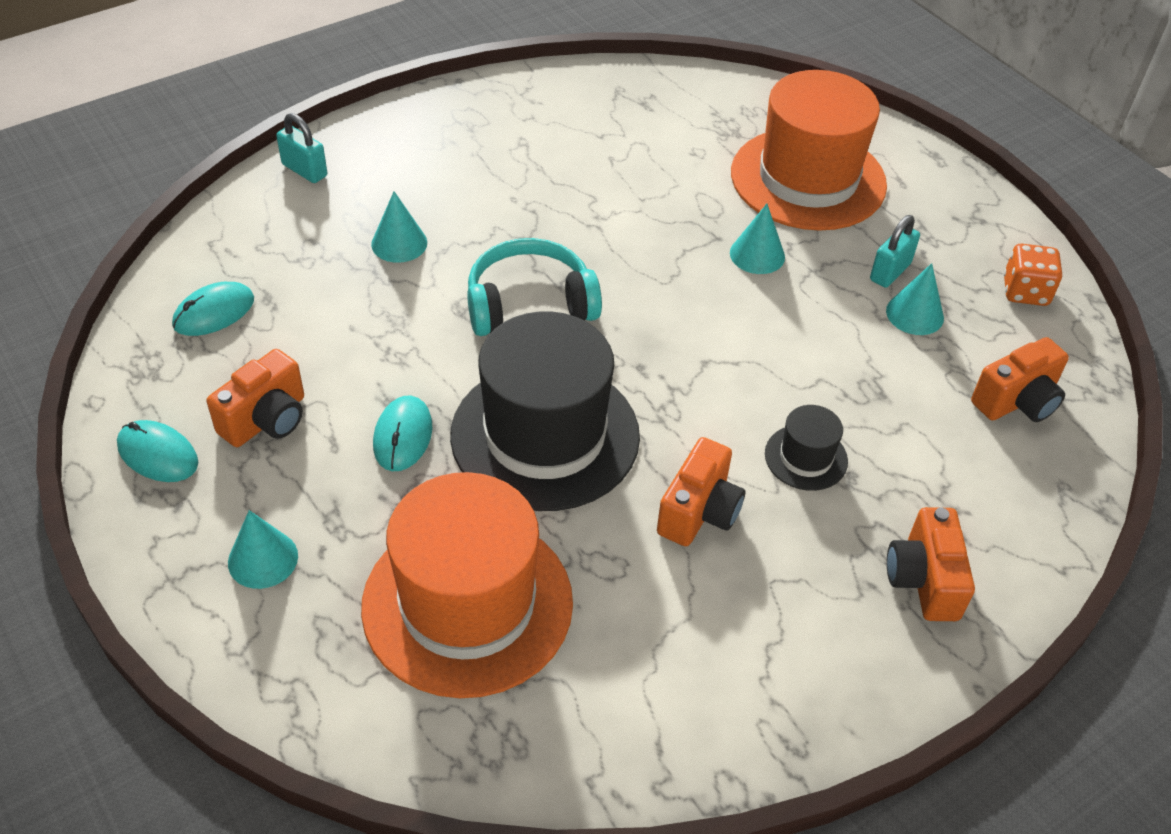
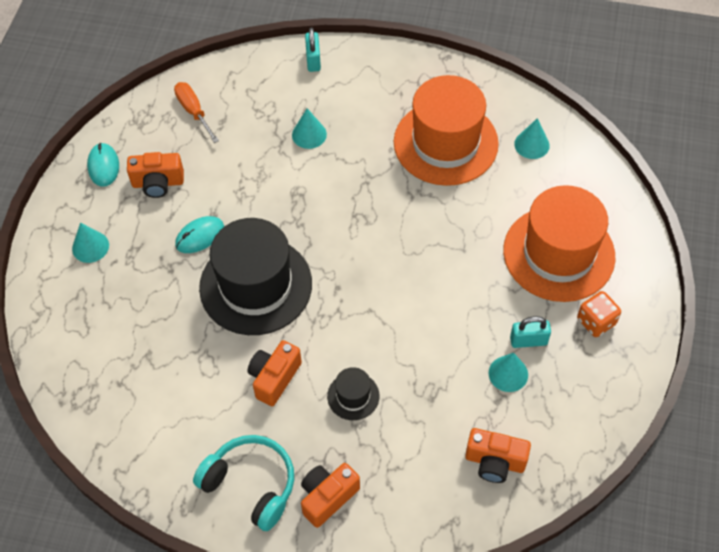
camera: 50 degrees right, 10 degrees up
(214, 312) = (194, 112): turquoise mouse -> orange screwdriver
(467, 603) = (138, 333): orange hat -> orange hat (445, 143)
(529, 304) = (328, 214): turquoise headphones -> turquoise headphones (251, 484)
(699, 512) = (274, 378): orange camera -> orange camera turned 135 degrees clockwise
(757, 255) = (471, 275): turquoise cone -> turquoise cone (532, 144)
(1025, 292) = (588, 413): orange dice -> orange dice (596, 321)

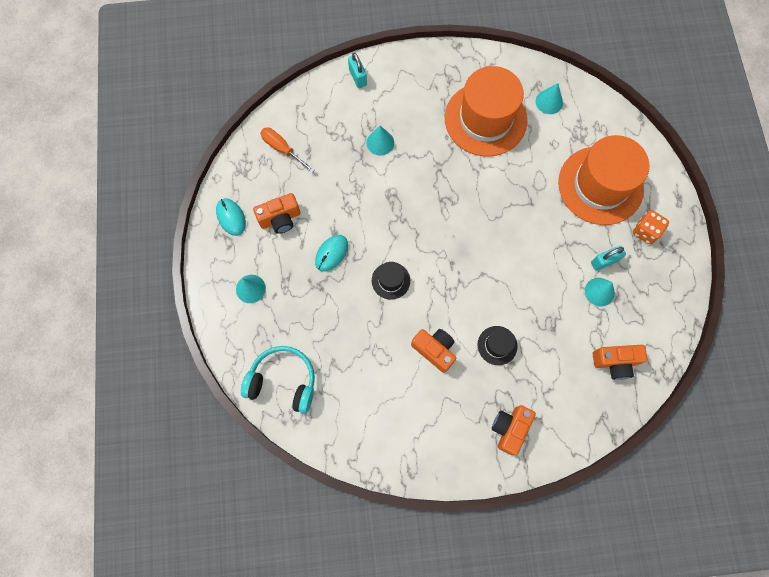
camera: 20 degrees left, 15 degrees up
(251, 484) = (451, 438): turquoise headphones -> turquoise headphones (283, 381)
(255, 285) = (390, 280): black hat -> black hat, size x0.44
(274, 378) = (434, 350): orange camera -> orange camera turned 120 degrees clockwise

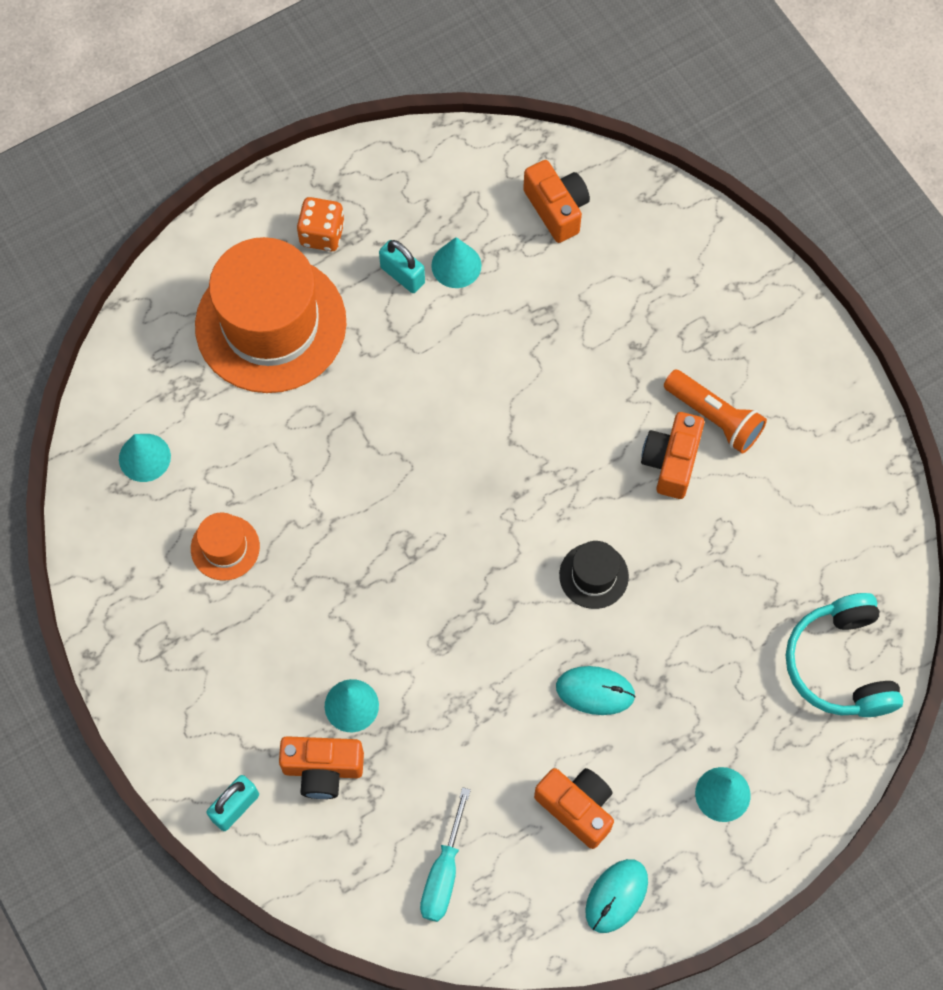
camera: 115 degrees left, 5 degrees down
(282, 149) = (444, 872): orange screwdriver -> turquoise screwdriver
(450, 386) = (714, 417): none -> orange flashlight
(485, 119) = (225, 547): orange hat -> orange hat, size x0.44
(497, 345) = (616, 376): black hat -> none
(509, 429) = (731, 313): orange camera -> orange camera (323, 769)

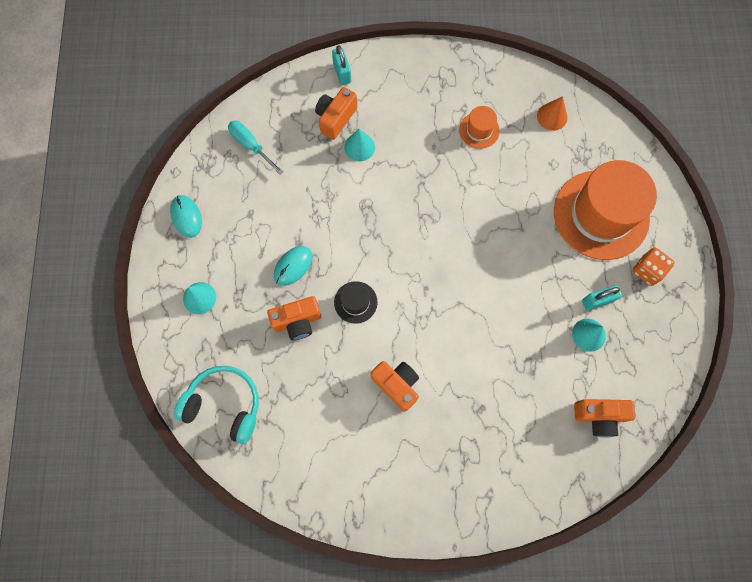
camera: 120 degrees right, 5 degrees up
(144, 457) = (552, 116): turquoise cone -> orange cone
(577, 807) = (240, 223): orange camera -> orange camera (297, 321)
(714, 417) = (409, 427): orange flashlight -> none

